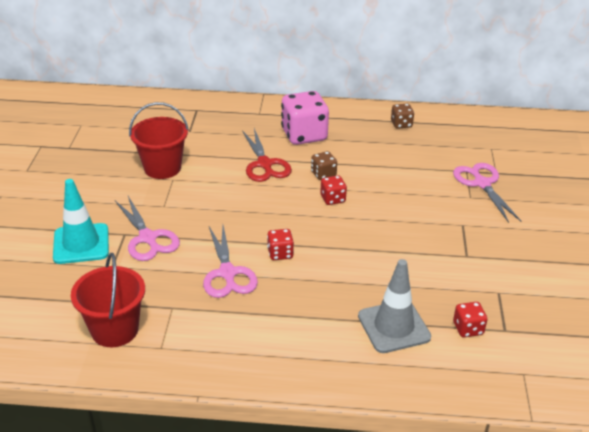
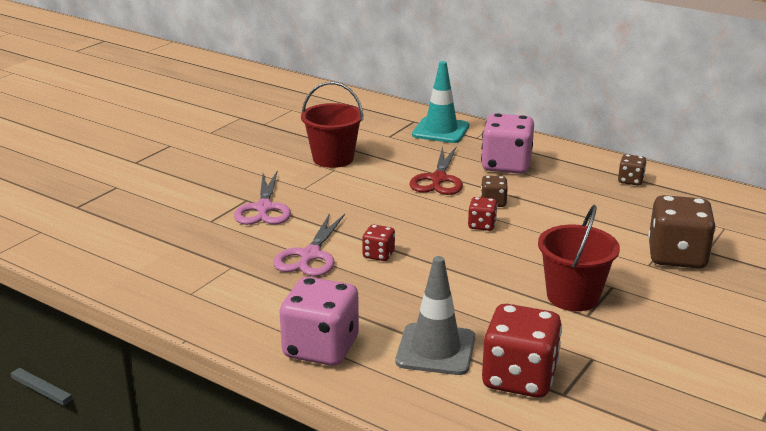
camera: 30 degrees right, 10 degrees down
(81, 244) = (201, 197): turquoise traffic cone -> turquoise traffic cone (440, 130)
(115, 330) = (165, 267): red bucket -> red bucket (573, 296)
(311, 359) = (321, 348): none -> pink dice
(468, 329) = (519, 378): red dice -> red dice, size x2.03
(482, 184) = (676, 256): pink scissors -> brown dice

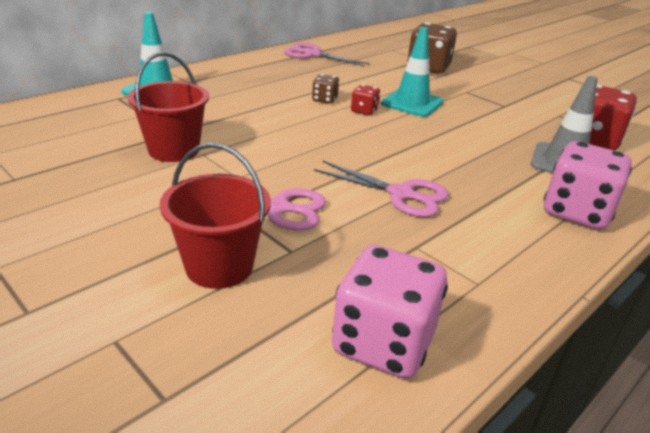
camera: 80 degrees left, 5 degrees up
(378, 255) = (406, 160): red dice -> none
(438, 179) = (265, 111): red scissors -> none
(506, 165) = (257, 82): pink dice -> pink dice (383, 343)
(531, 251) = (412, 103): none -> turquoise traffic cone
(573, 296) = (480, 104): red bucket -> red bucket (219, 266)
(630, 181) = (313, 55): brown dice -> pink scissors

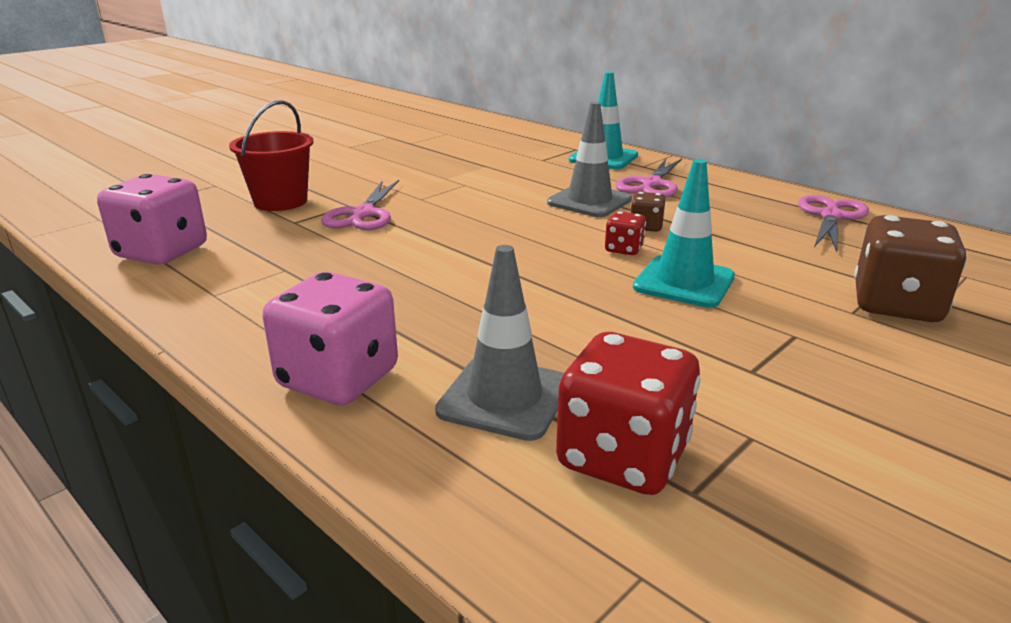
camera: 90 degrees right, 5 degrees down
(174, 150) = (469, 175): red bucket -> none
(268, 109) = (589, 201): none -> grey traffic cone
(400, 194) = (389, 265): pink scissors -> pink scissors (651, 184)

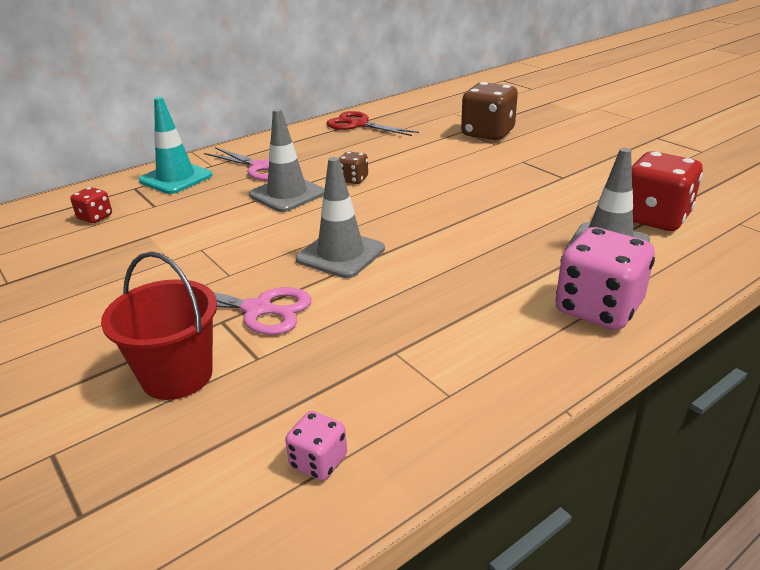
camera: 80 degrees left, 5 degrees up
(162, 252) = (318, 462): pink dice -> pink dice, size x0.49
(461, 235) = (340, 254): none -> grey traffic cone
(623, 249) = (393, 191): red dice -> red dice (95, 217)
(684, 282) = (452, 179): turquoise traffic cone -> none
(831, 216) = (359, 125): pink scissors -> red scissors

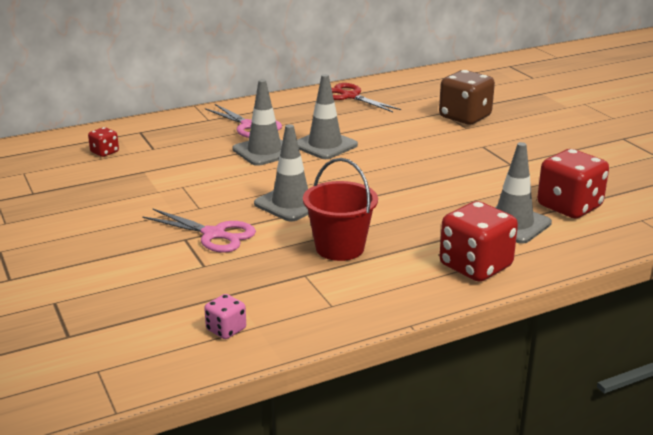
camera: 10 degrees right, 5 degrees down
(176, 178) = (176, 127): turquoise traffic cone -> none
(177, 375) = (145, 269): red bucket -> red bucket (339, 248)
(353, 179) = (325, 145): brown dice -> grey traffic cone
(598, 308) = (475, 266): pink dice -> red dice

